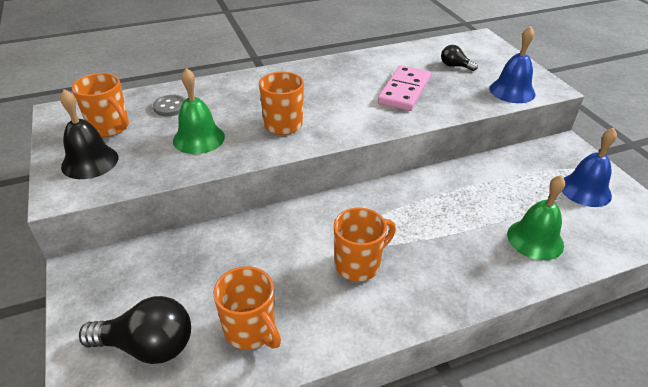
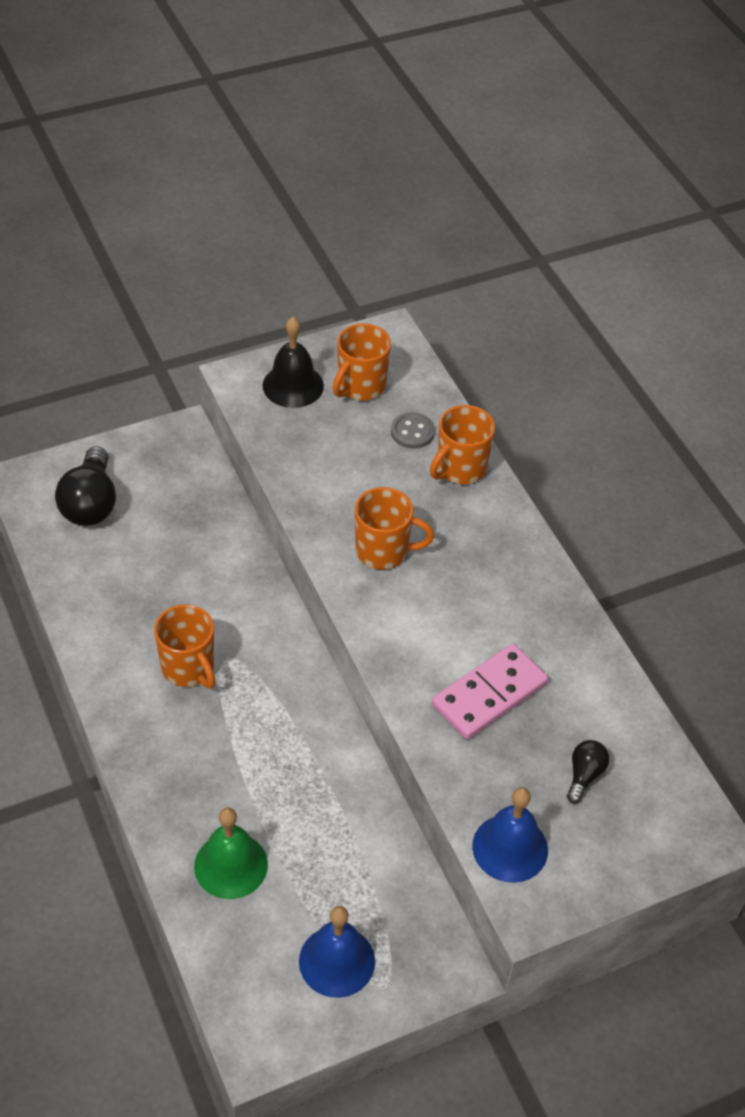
camera: 85 degrees right, 10 degrees up
(199, 138) = (344, 470): green bell -> none
(250, 330) = (103, 577): orange mug -> orange mug (460, 469)
(404, 91) = (489, 695): pink domino -> pink domino turned 60 degrees counterclockwise

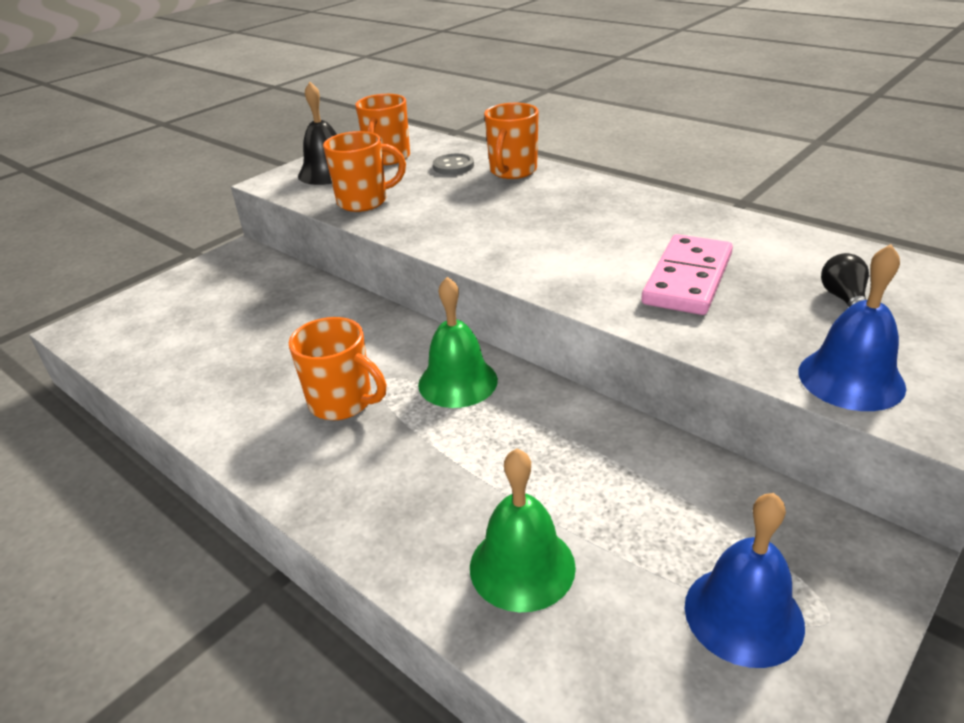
camera: 20 degrees left, 15 degrees down
(90, 503) = (164, 321): black light bulb -> none
(283, 689) = (457, 382): none -> green bell
(383, 551) = (491, 229): orange mug -> orange mug (364, 201)

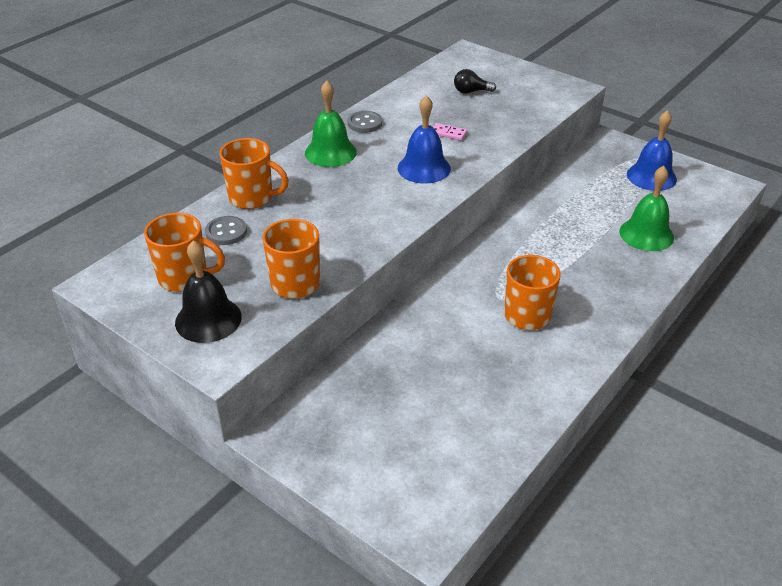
camera: 95 degrees left, 5 degrees up
(457, 382) = (498, 261): green bell -> green bell (330, 152)
(688, 279) = (448, 133): pink domino -> pink domino, size x0.43
(694, 218) = (364, 123): none -> grey button
(851, 379) = (544, 102): blue bell -> blue bell (424, 168)

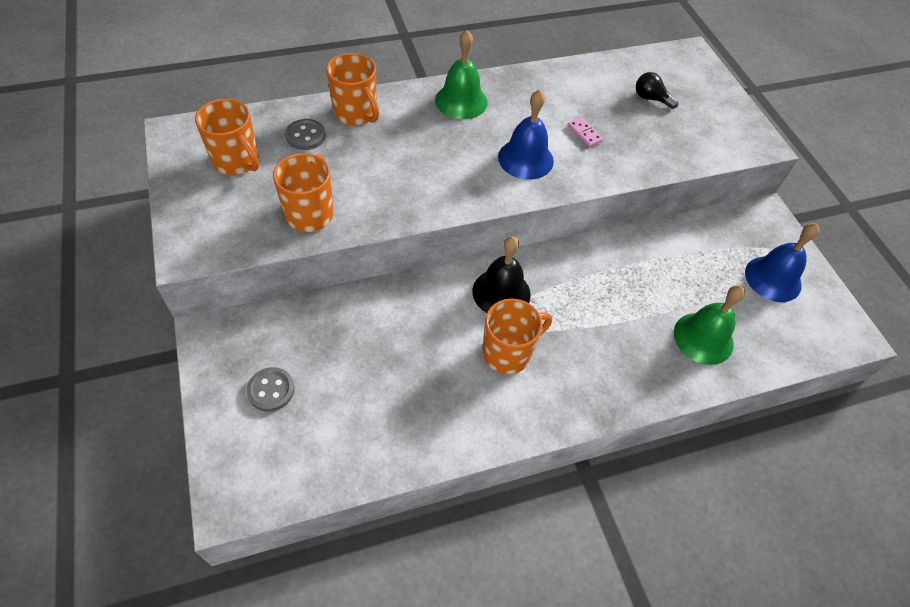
camera: 30 degrees right, 15 degrees up
(208, 319) = (217, 210): black bell -> black bell (501, 292)
(364, 123) = (519, 86): grey button -> grey button (271, 390)

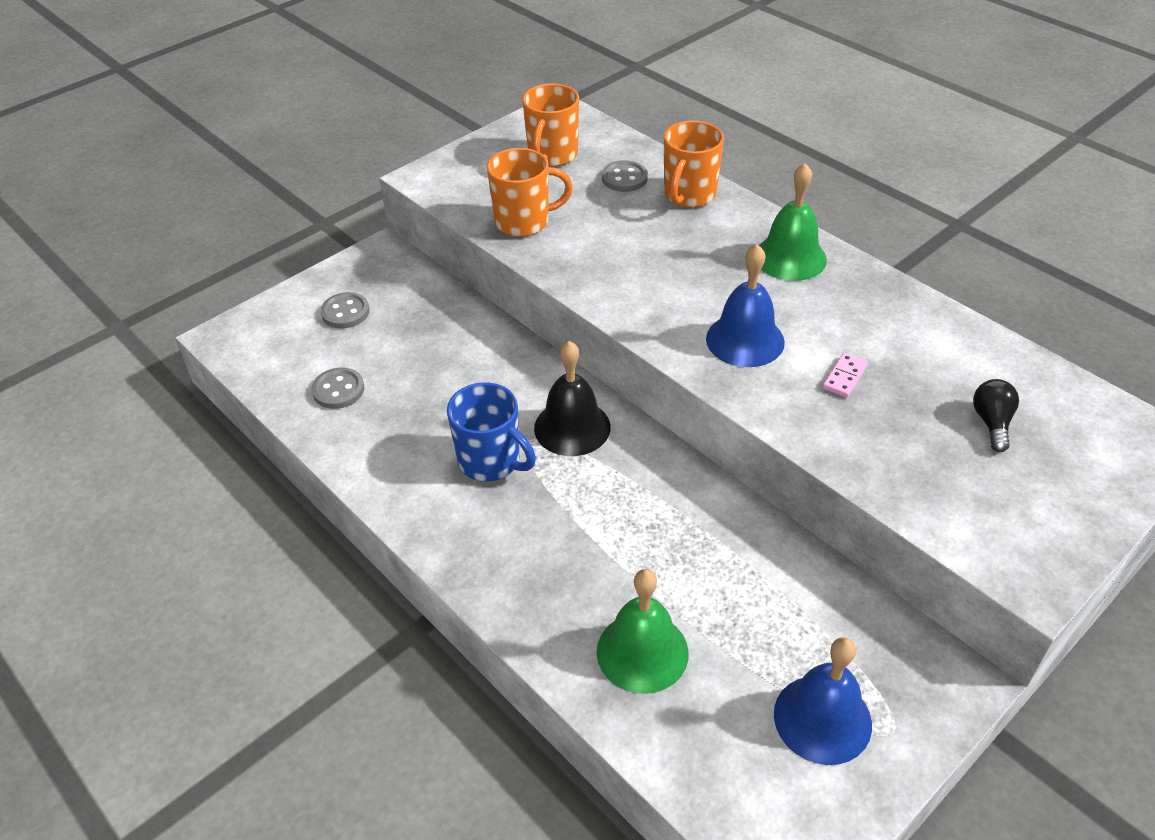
camera: 70 degrees right, 10 degrees down
(368, 428) = (338, 390): none -> grey button
(508, 353) = (491, 462): orange mug -> blue mug

